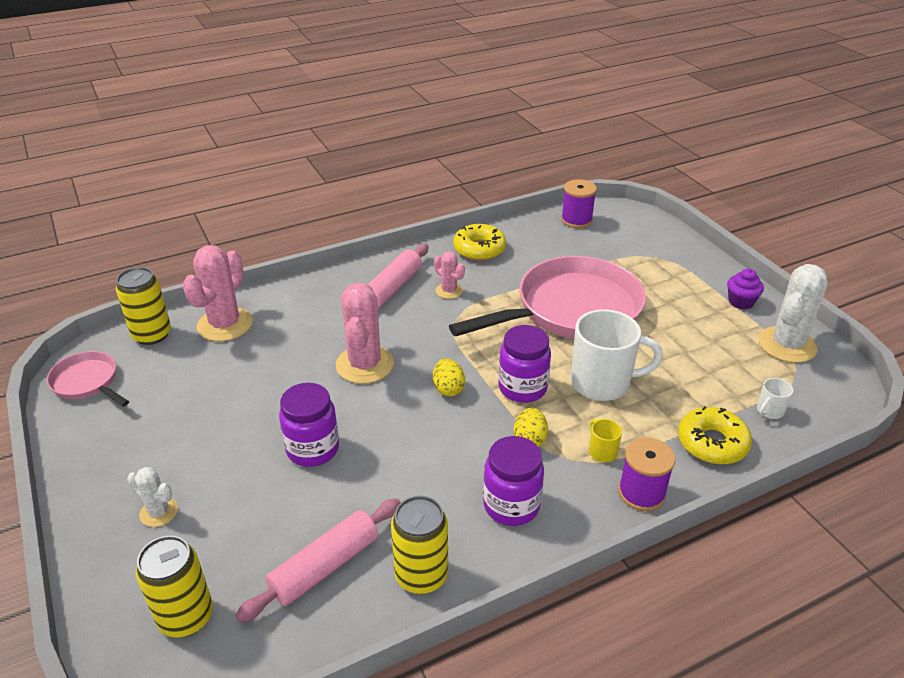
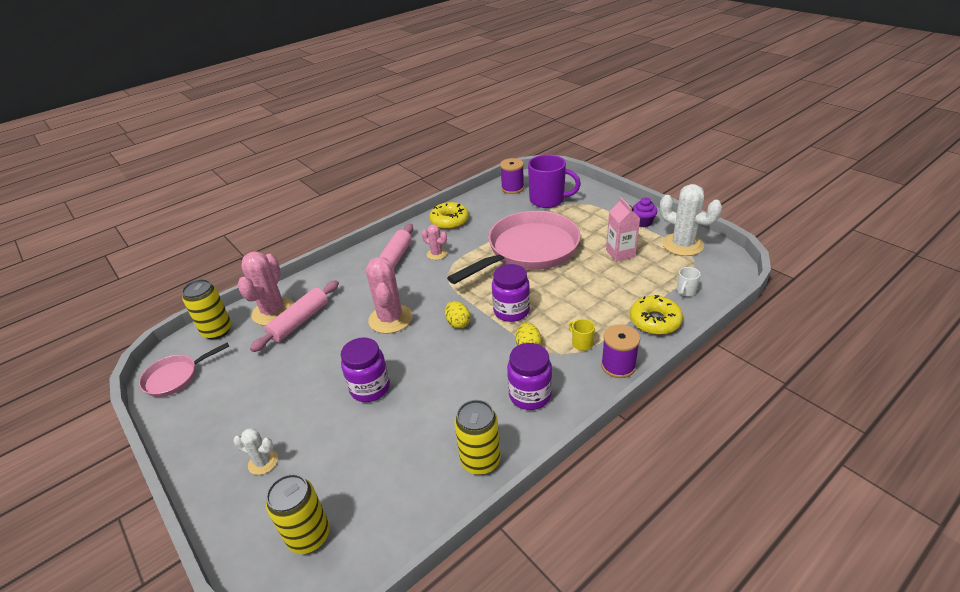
camera: 10 degrees left, 0 degrees up
(87, 382) = (175, 377): pink pan -> pink pan turned 60 degrees counterclockwise
(325, 566) = (406, 472): pink rolling pin -> pink rolling pin (299, 321)
(602, 383) = (567, 296): white mug -> none
(619, 246) = (548, 200): none -> purple mug
(695, 339) = (620, 253): none -> pink carton
(787, 345) = (682, 245): white cactus -> white cactus turned 75 degrees counterclockwise

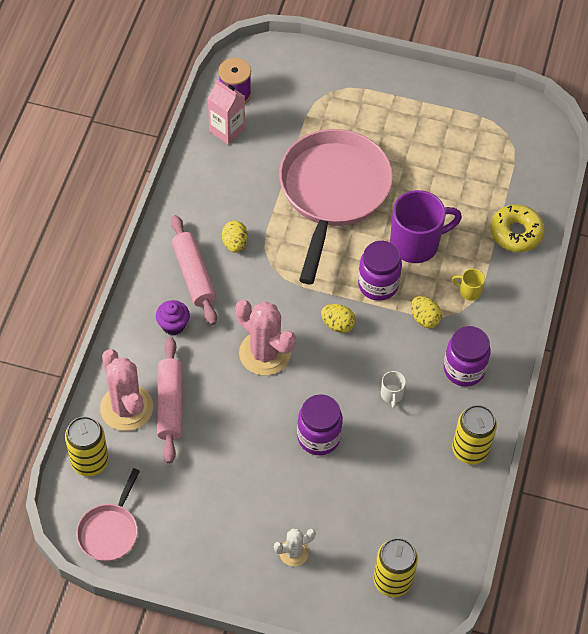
camera: 40 degrees left, 20 degrees up
(436, 254) = (235, 243): pink cactus -> yellow egg
(449, 221) = (204, 184): yellow donut -> none
(548, 200) = (294, 99): purple mug -> purple mug (416, 243)
(618, 365) = (515, 300): purple spool -> none
(620, 253) = (430, 155): pink carton -> pink carton (227, 130)
(642, 222) = (424, 95): purple cupcake -> purple cupcake (173, 325)
(682, 245) = (484, 115): white cactus -> none
(685, 291) = (522, 181): white mug -> white mug (391, 395)

